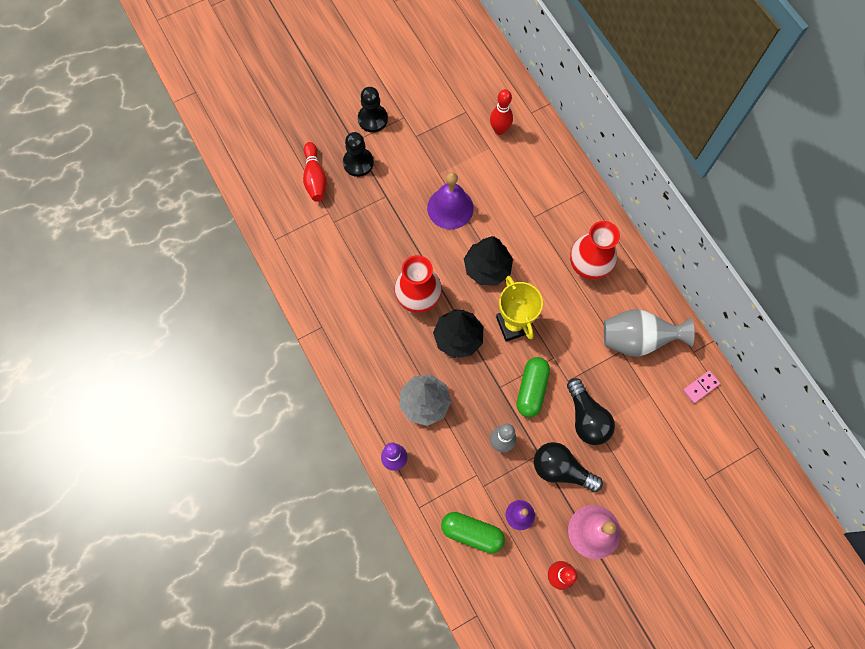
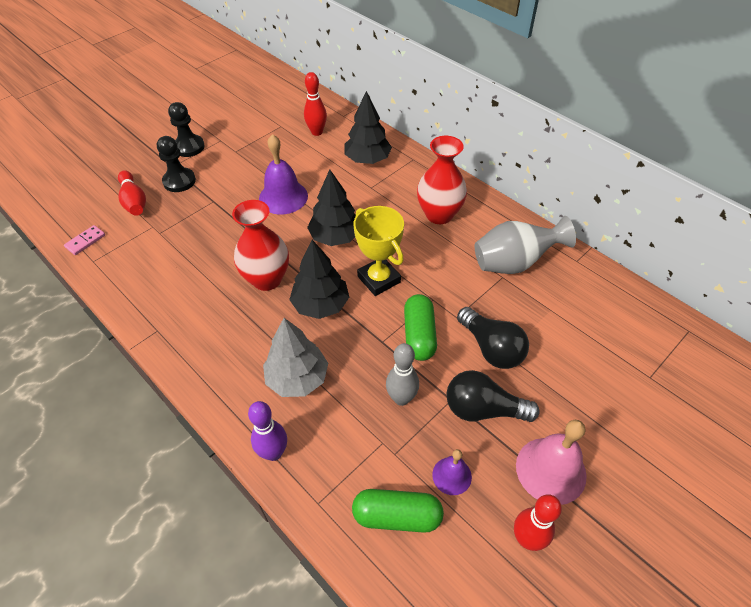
camera: 15 degrees left, 20 degrees down
(540, 180) = (367, 159): none -> black tree
(700, 387) = (599, 289): pink domino -> pink domino (85, 241)

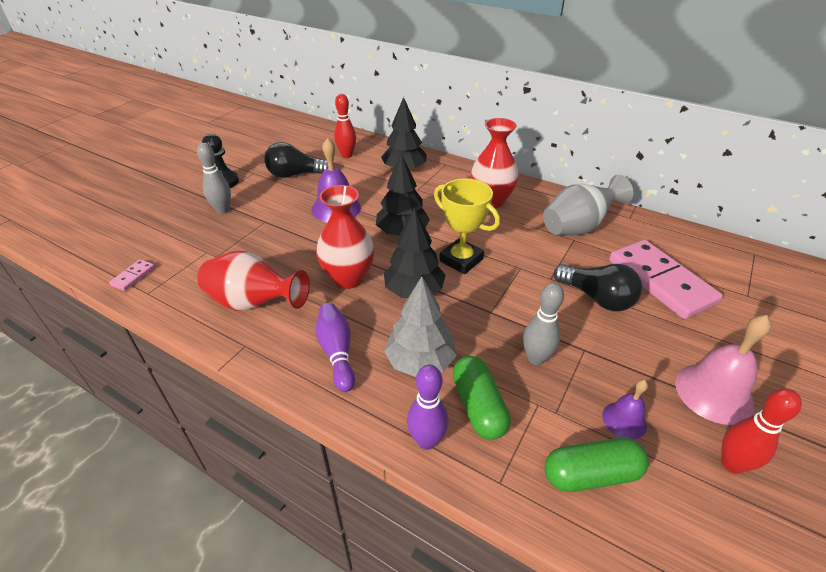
camera: 15 degrees left, 10 degrees down
(134, 201) = (178, 233): red bowling pin -> none
(177, 289) = (254, 303): none -> red vase
(179, 181) = (222, 210): black pawn -> grey bowling pin
(230, 353) = (337, 352): none -> purple bowling pin
(419, 335) = (523, 299): green capsule -> green capsule (478, 406)
(483, 409) = (619, 352): black light bulb -> black light bulb (295, 175)
(566, 343) = (660, 281): none -> pink domino

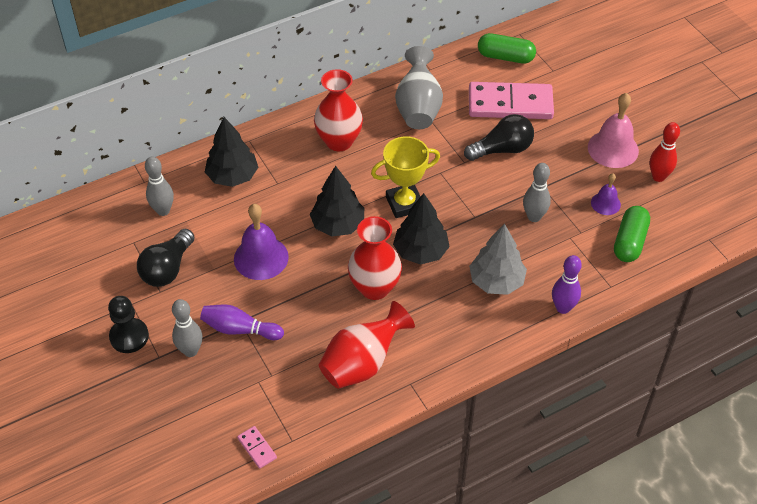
camera: 60 degrees left, 10 degrees up
(337, 352) = (456, 327): purple bowling pin -> purple bowling pin (240, 329)
(347, 155) = (163, 210): red bowling pin -> grey bowling pin
(478, 406) = (553, 268): green capsule -> green capsule (505, 57)

